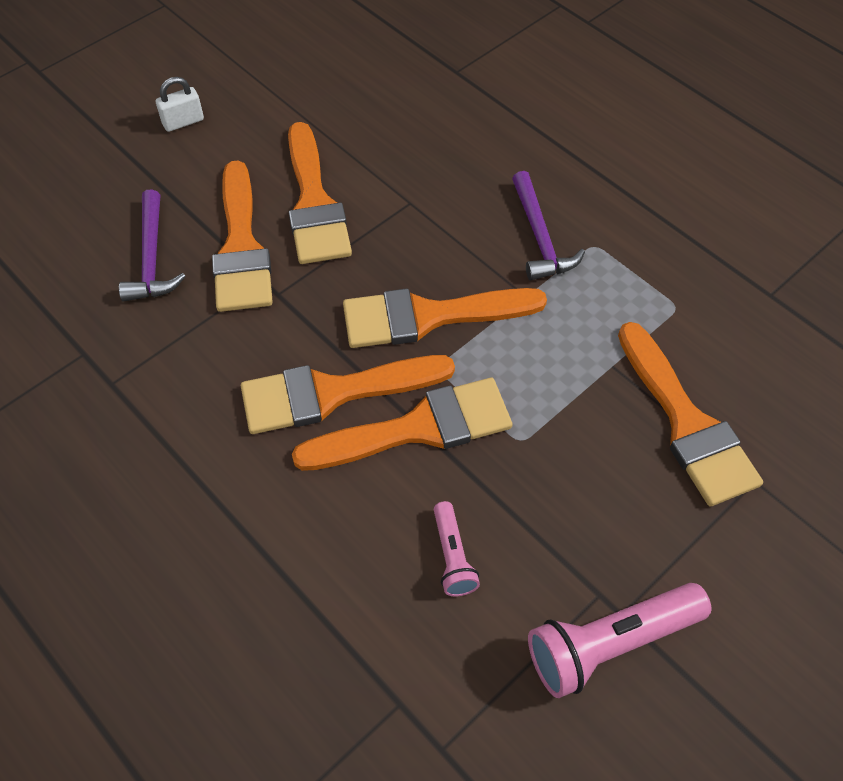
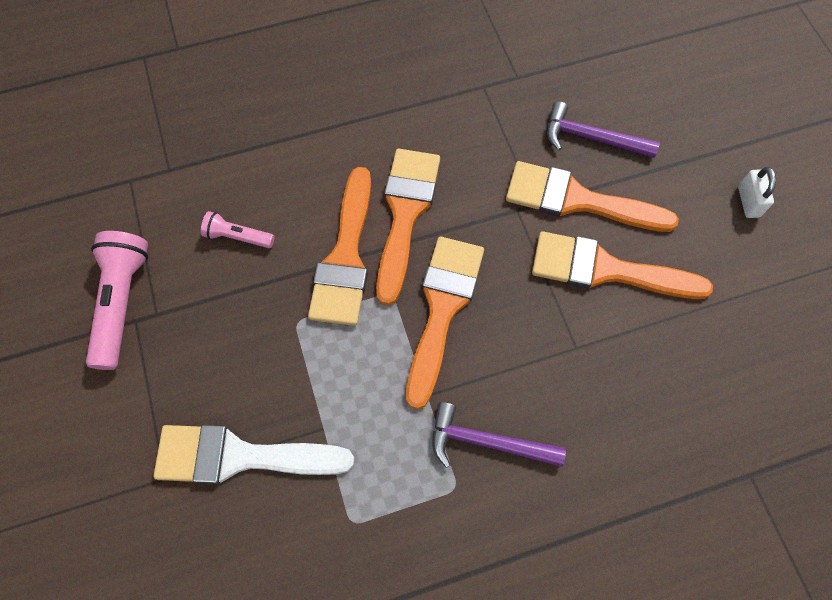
camera: 115 degrees right, 10 degrees up
(686, 423) = (240, 456): orange brush -> white brush

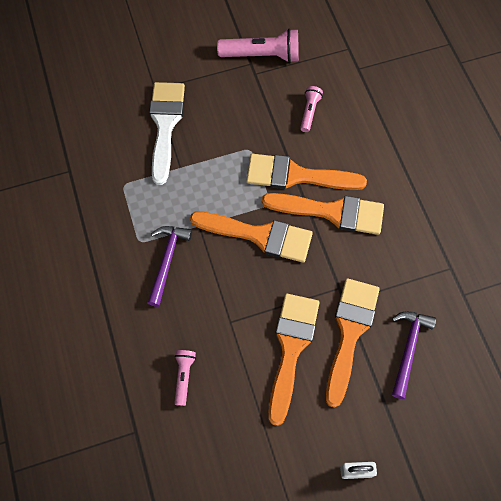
camera: 90 degrees right, 0 degrees up
(662, 409) = (184, 376): none -> pink flashlight

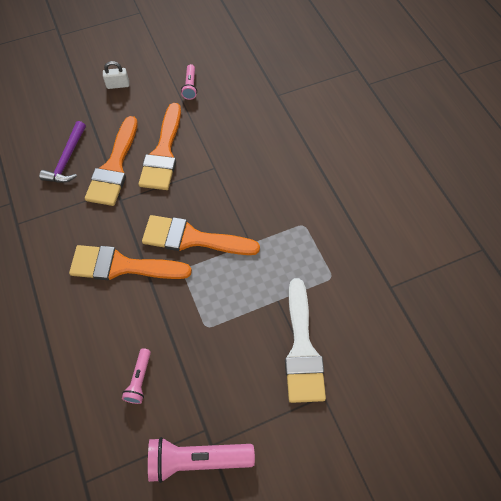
camera: 175 degrees right, 5 degrees down
(167, 260) = (275, 210): purple hammer -> none
(184, 376) = (247, 129): pink flashlight -> pink flashlight (190, 86)
(296, 175) = (156, 301): orange brush -> none

